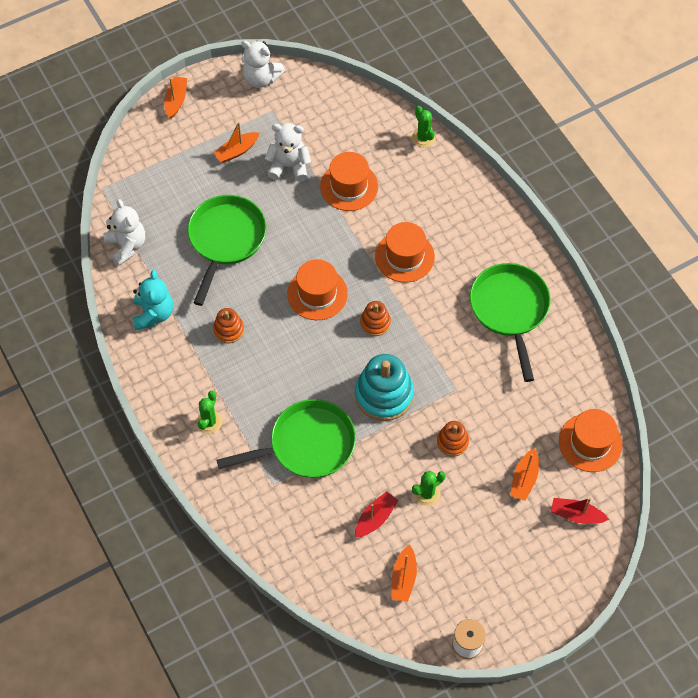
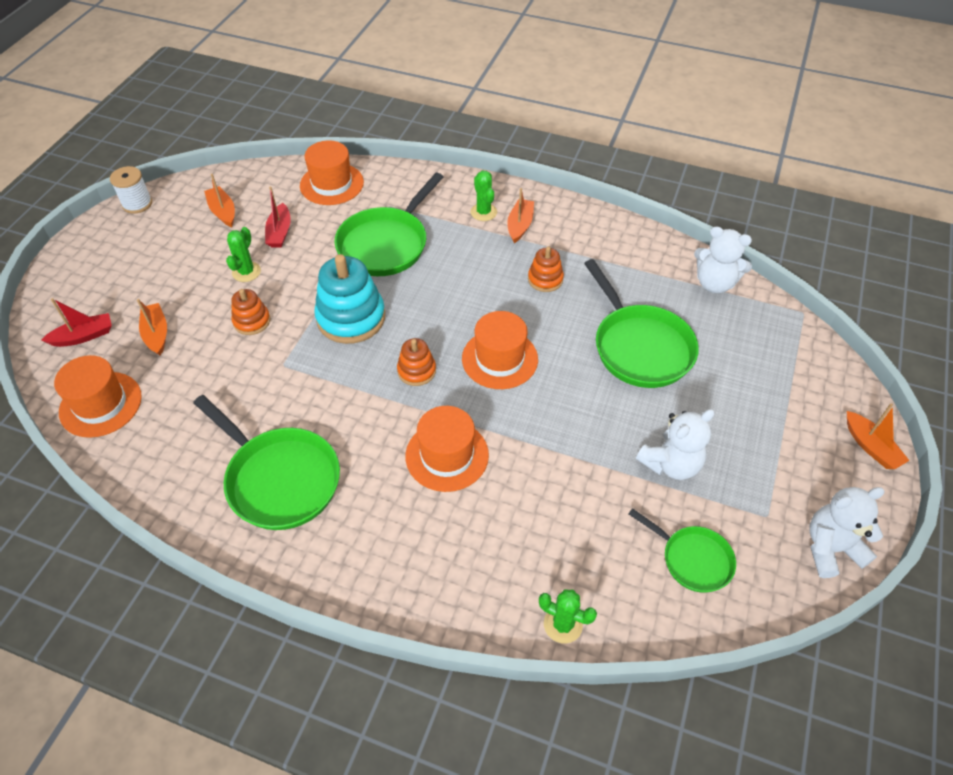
camera: 140 degrees right, 10 degrees down
(153, 314) = (621, 251): turquoise teddy bear -> none
(237, 151) = (741, 439): orange boat -> orange boat (520, 225)
(332, 120) = (692, 559): none -> green pan
(349, 186) = (584, 489): orange hat -> orange hat (331, 184)

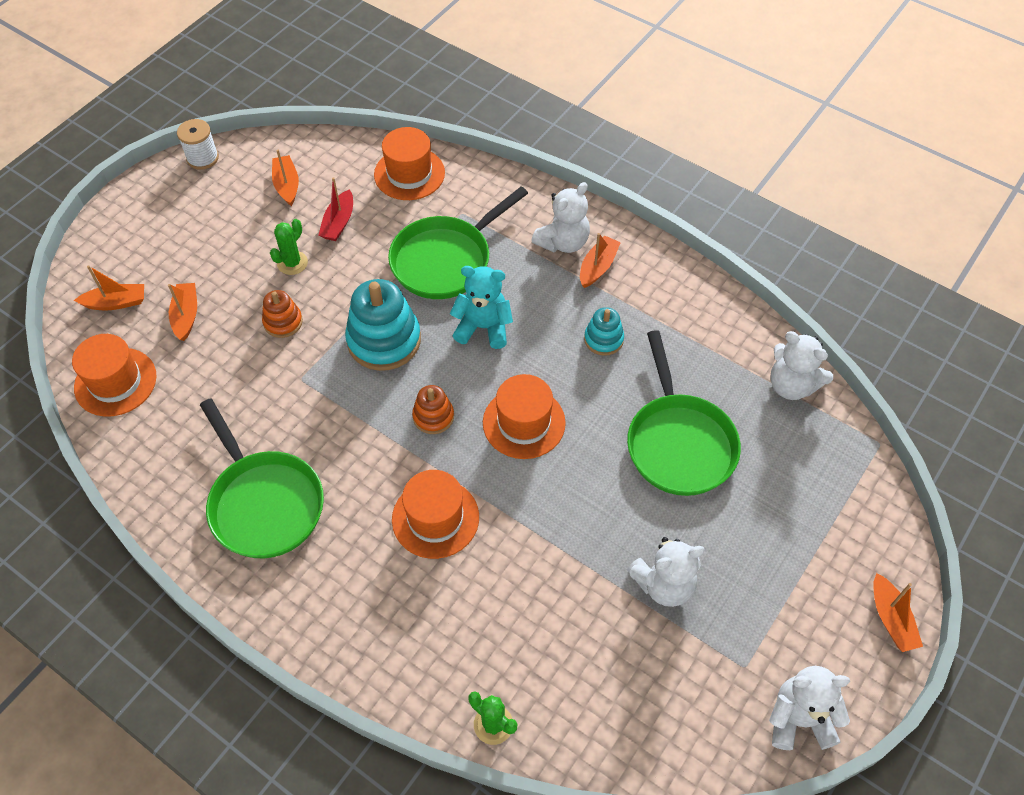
camera: 15 degrees right, 5 degrees up
(84, 336) = (116, 302): red boat -> orange boat
(437, 290) = (483, 327): none -> turquoise teddy bear
(483, 212) = (563, 242): green cactus -> white teddy bear
(545, 279) = (603, 339): orange stacking toy -> turquoise stacking toy
(692, 559) = (648, 692): green pan -> none

